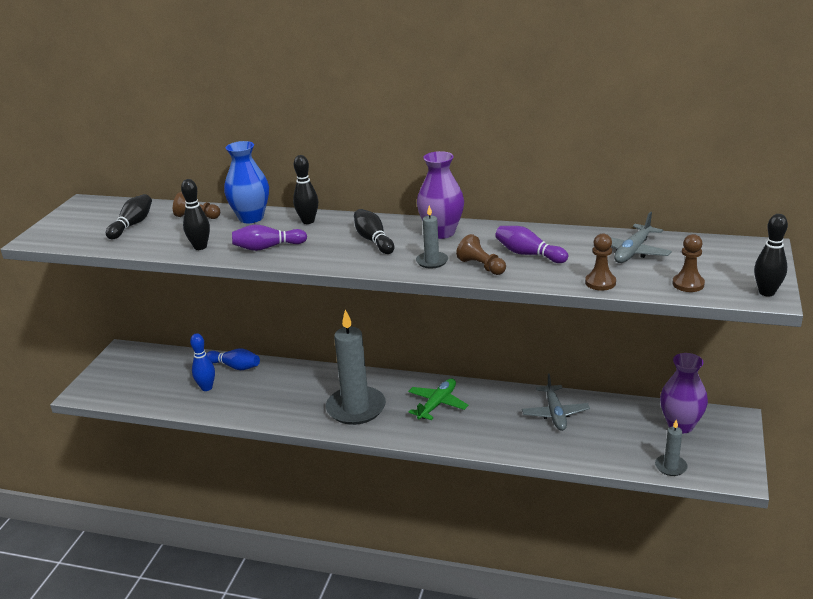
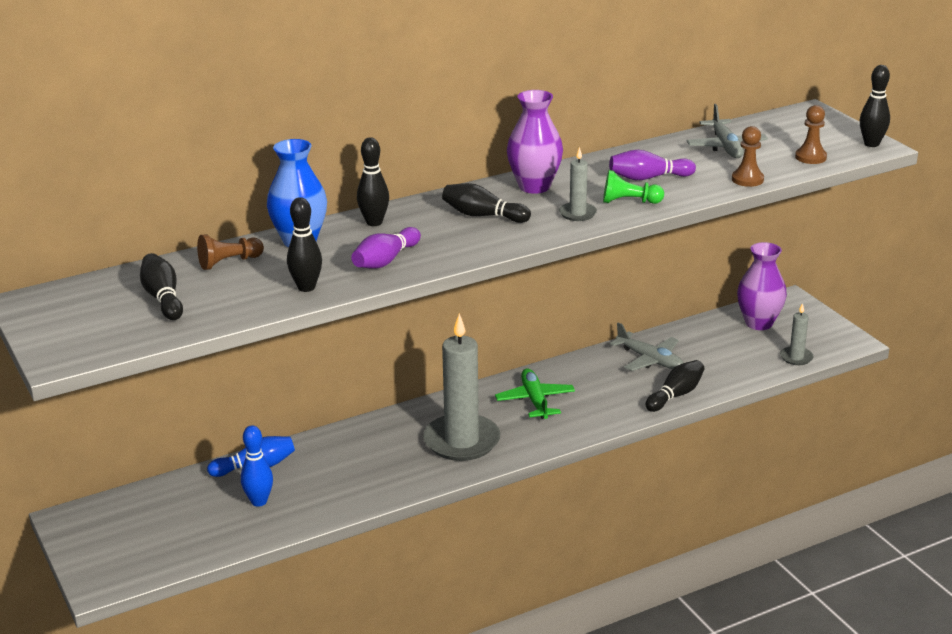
camera: 45 degrees left, 0 degrees up
(481, 266) = (629, 202): brown pawn -> green pawn
(534, 448) = (675, 395): none -> black bowling pin

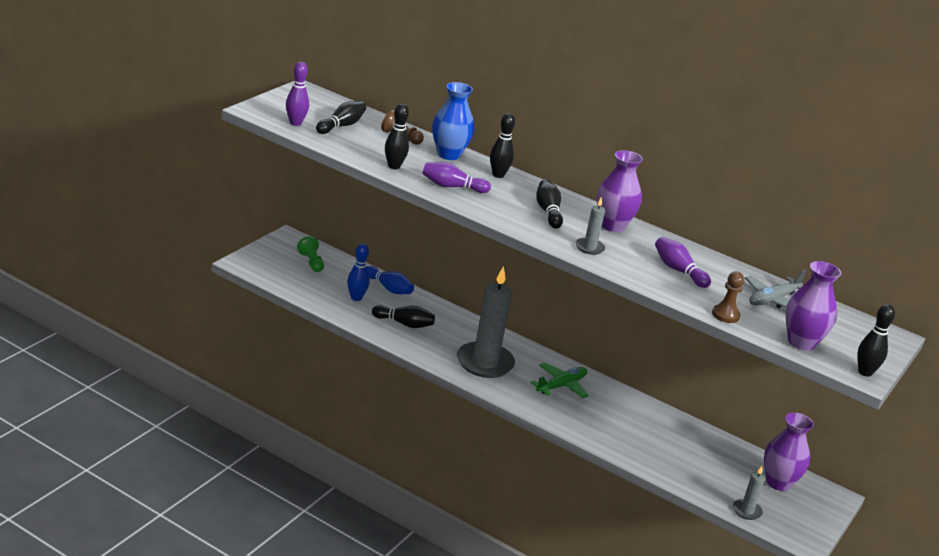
camera: 55 degrees right, 0 degrees up
(127, 333) = (295, 123): none -> purple bowling pin
(629, 202) = (630, 266): green pawn -> green pawn (311, 262)
(650, 360) = (666, 432): grey plane -> none
(675, 395) = (630, 452): black bowling pin -> black bowling pin (404, 324)
(810, 157) = (801, 342): brown pawn -> purple vase

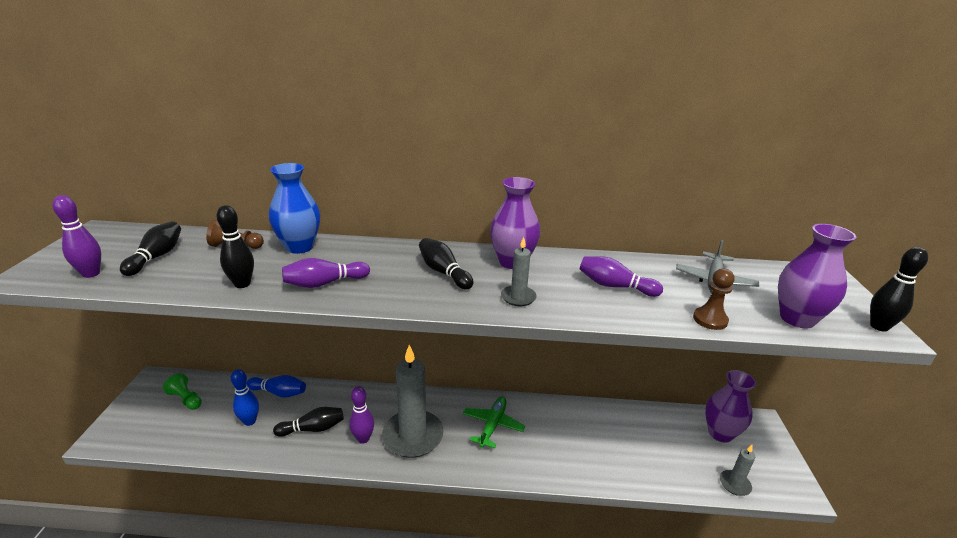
camera: 25 degrees left, 0 degrees up
(442, 347) = (363, 439): none -> purple bowling pin
(498, 175) = (364, 250): black bowling pin -> none

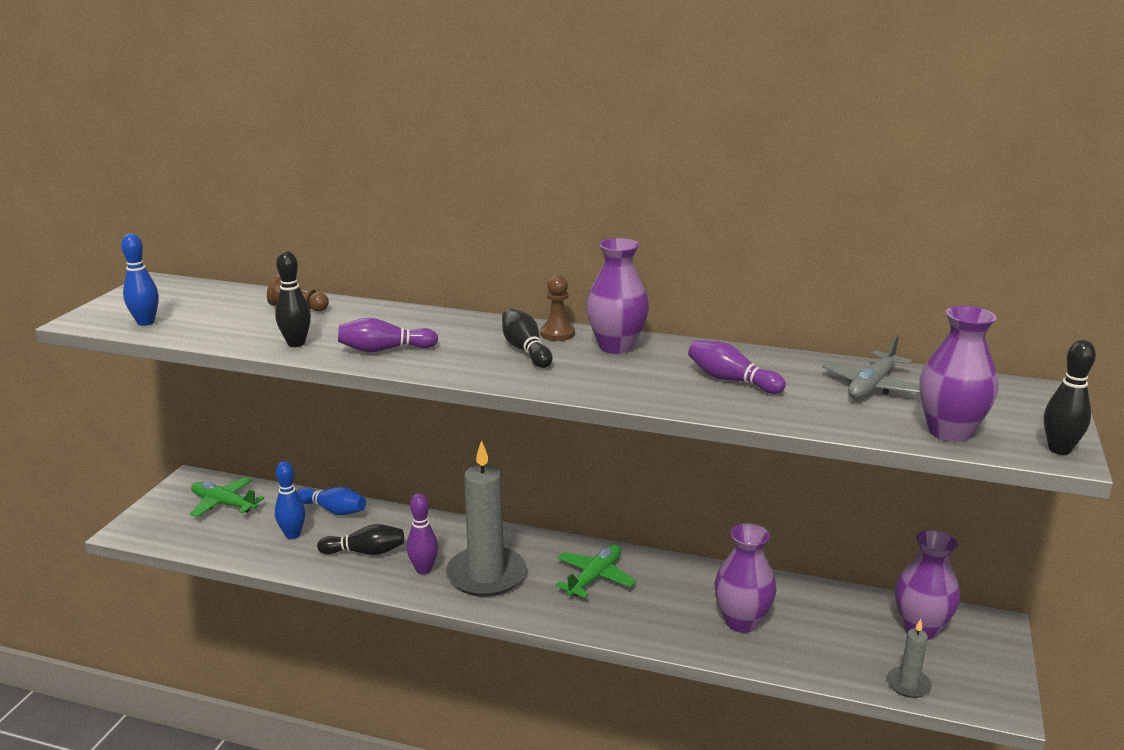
camera: 15 degrees right, 5 degrees down
(91, 274) = (146, 322): purple bowling pin -> blue bowling pin
(156, 257) = (212, 312): black bowling pin -> none
(186, 399) = (223, 504): green pawn -> green plane
(299, 247) = (368, 313): blue vase -> none
(518, 297) = (601, 381): grey candle -> none
(606, 448) = (742, 621): none -> purple vase
(710, 320) = (829, 422): brown pawn -> brown pawn (557, 334)

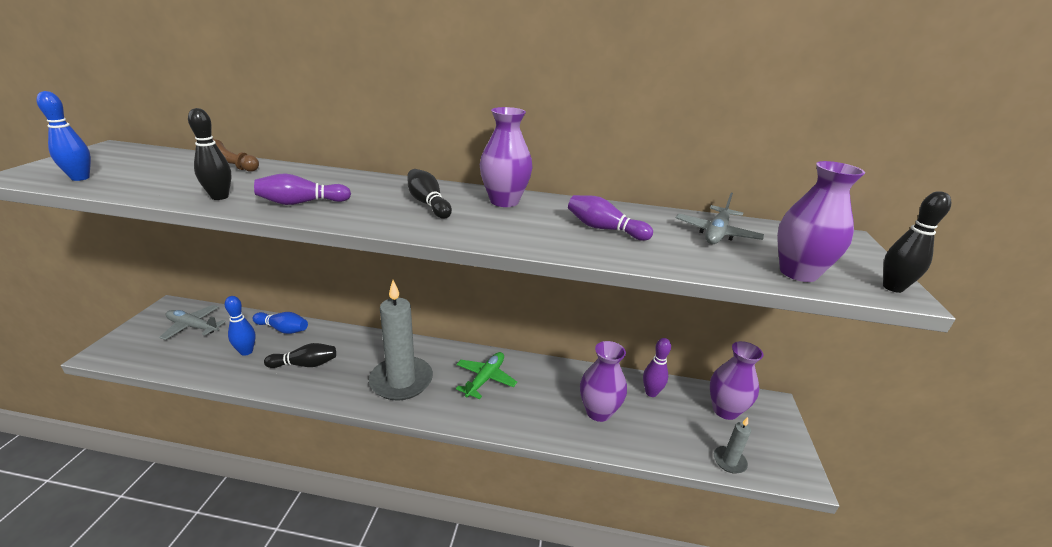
camera: 10 degrees left, 5 degrees up
(223, 504) = (193, 327): green plane -> grey plane
(423, 570) = (351, 378): purple bowling pin -> purple bowling pin (651, 393)
(557, 334) = (455, 191): brown pawn -> none

